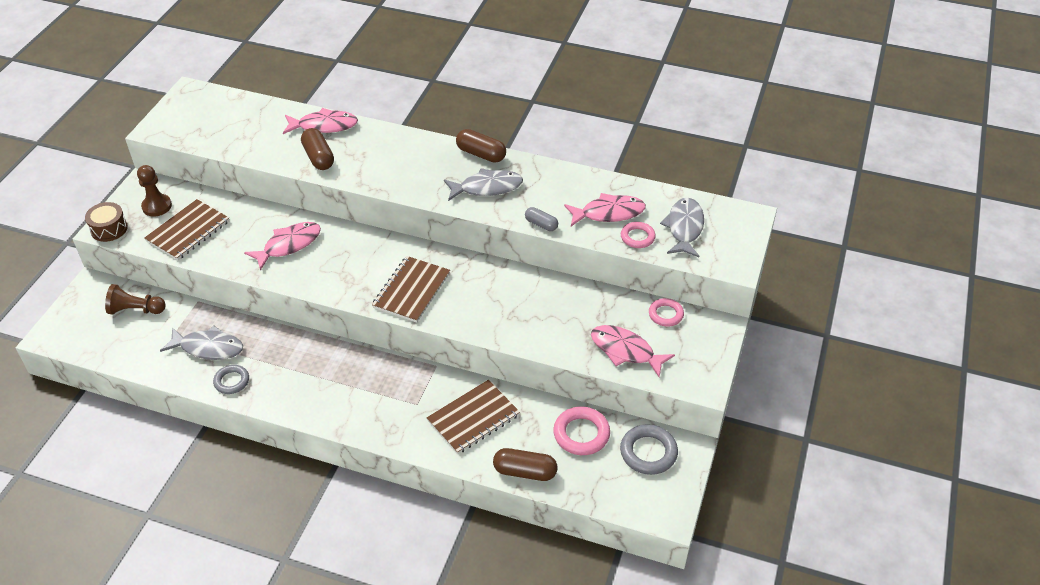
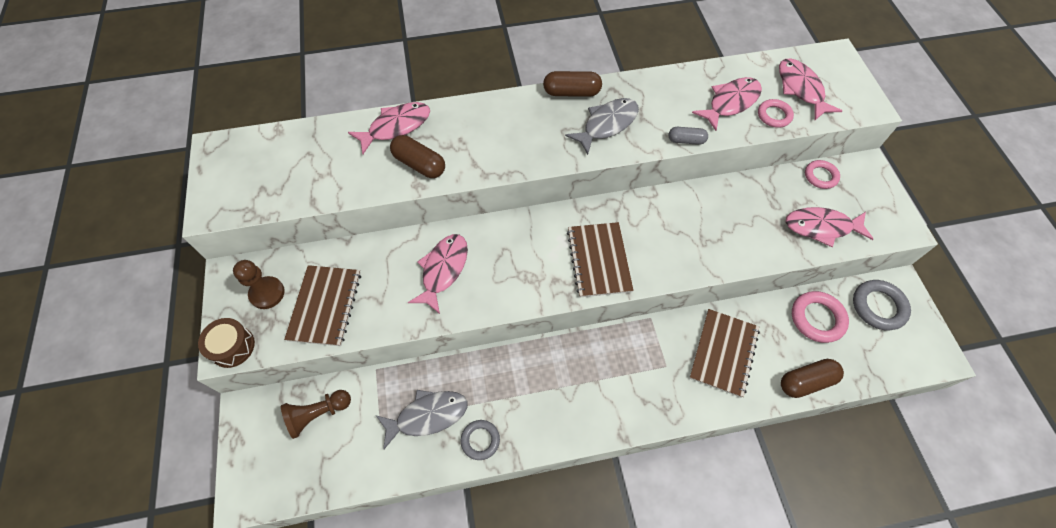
camera: 30 degrees left, 15 degrees up
(684, 228) = (801, 89): grey fish -> pink fish

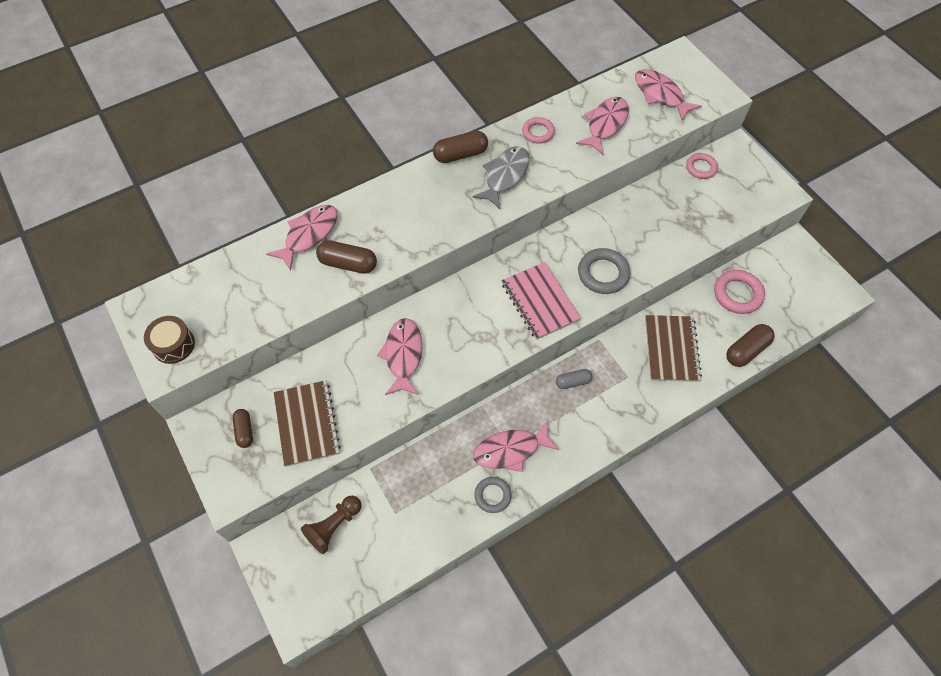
camera: 20 degrees left, 0 degrees up
(232, 347) = (235, 490): brown drum -> brown drum (173, 345)
(267, 293) = (244, 431): brown pawn -> brown capsule
(427, 416) = (436, 492): grey fish -> none
(599, 260) = (540, 302): brown notebook -> pink notebook
(686, 140) = (580, 170): grey capsule -> grey capsule (573, 382)
(774, 115) = (646, 126): pink ring -> pink ring (538, 132)
(821, 227) = (716, 213): pink fish -> pink fish (510, 450)
(878, 307) = (783, 268): grey ring -> grey ring (603, 273)

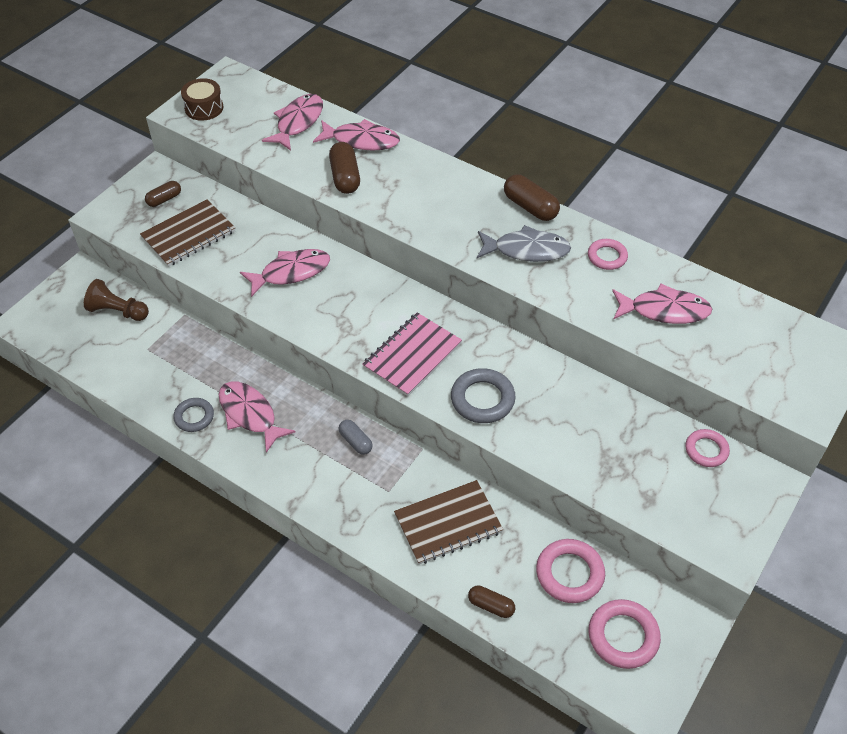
camera: 65 degrees right, 10 degrees down
(660, 95) = (754, 348): pink fish -> pink fish (298, 122)
(746, 350) = (491, 606): brown capsule -> brown capsule, size x0.64
(792, 286) = (623, 636): none -> pink ring

